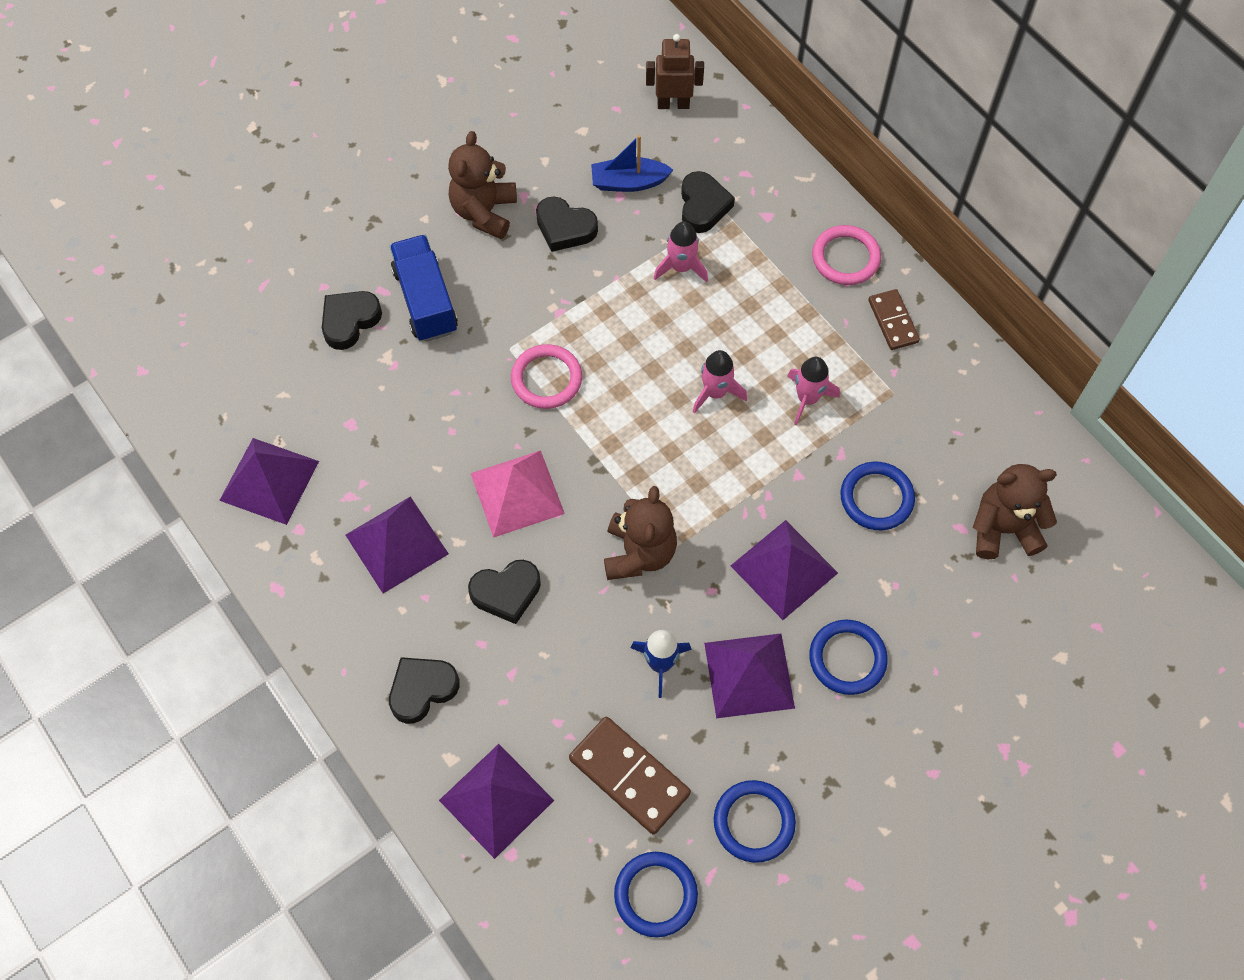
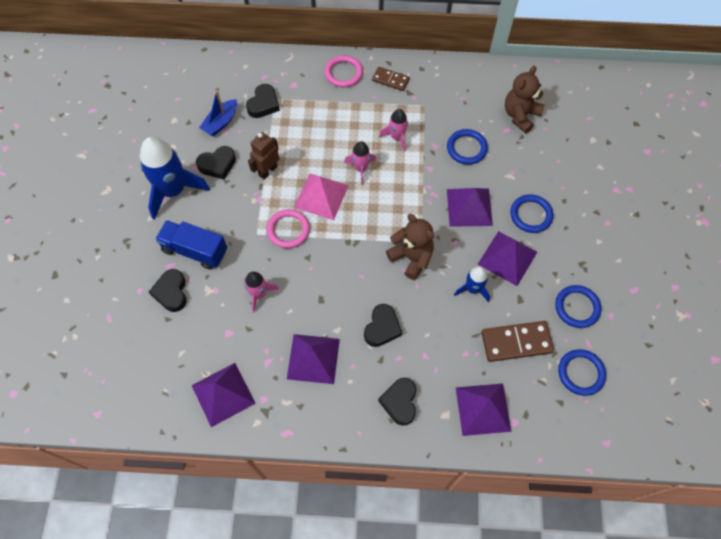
camera: 50 degrees left, 0 degrees up
(484, 212) = (173, 191): brown teddy bear -> blue rocket
(517, 493) = (335, 285): pink pyramid -> pink pyramid (321, 196)
(673, 104) = (199, 76): brown robot -> brown robot (267, 171)
(681, 267) = (285, 135): pink rocket -> pink rocket (259, 294)
(703, 206) = (263, 104): black heart -> black heart turned 75 degrees clockwise

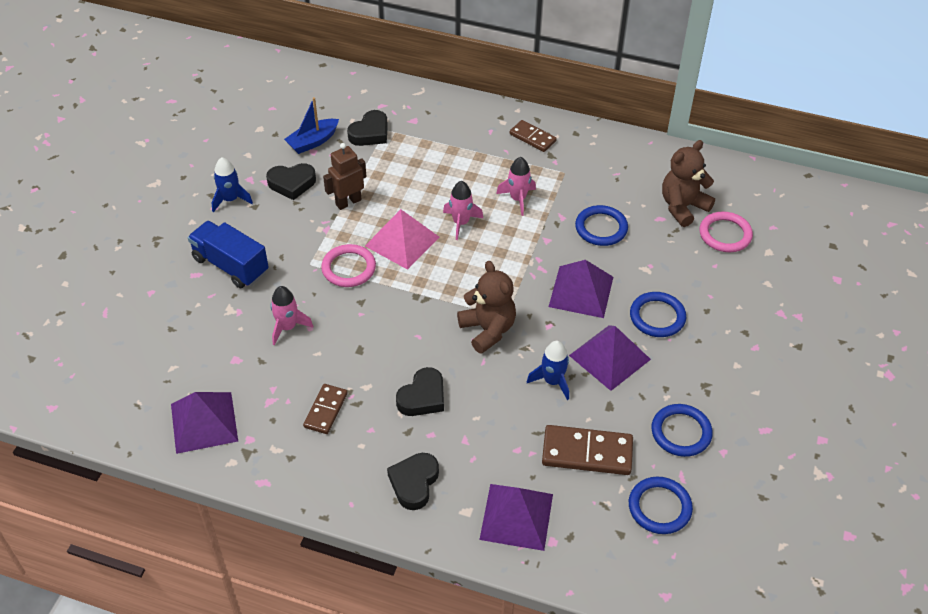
camera: 15 degrees right, 15 degrees down
(171, 292) = (186, 302): black heart -> none
(173, 191) = (230, 199): blue rocket -> blue rocket, size x0.52
(313, 358) = (326, 410): purple pyramid -> brown domino
(343, 73) = (478, 120): pink ring -> pink ring (725, 234)

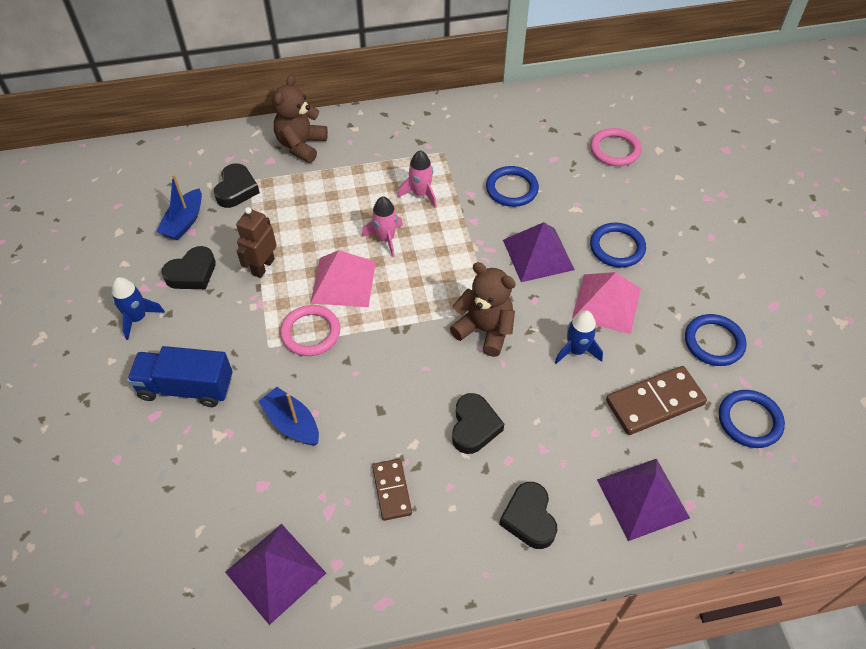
camera: 30 degrees left, 5 degrees up
(288, 327) = (292, 423): pink rocket -> blue boat
(532, 138) = (392, 132): brown domino -> none
(610, 357) = (606, 303): purple pyramid -> pink pyramid
(682, 207) = (564, 140): brown teddy bear -> brown teddy bear (301, 145)

